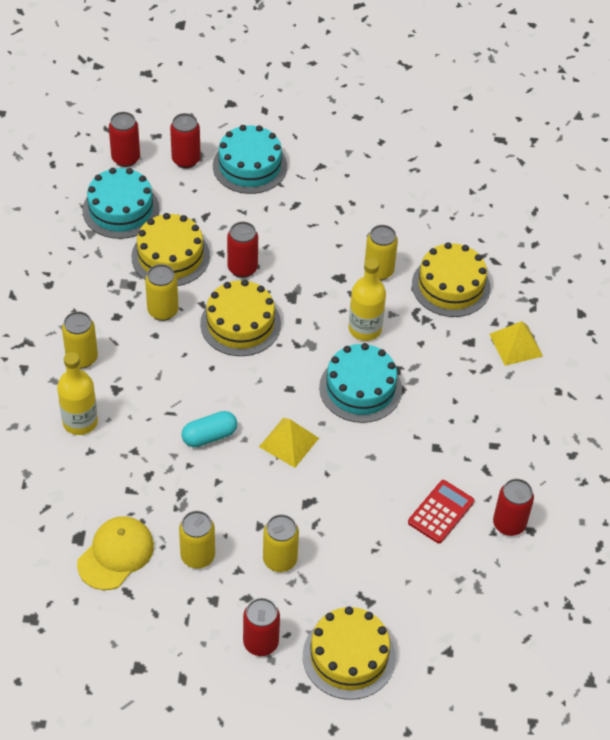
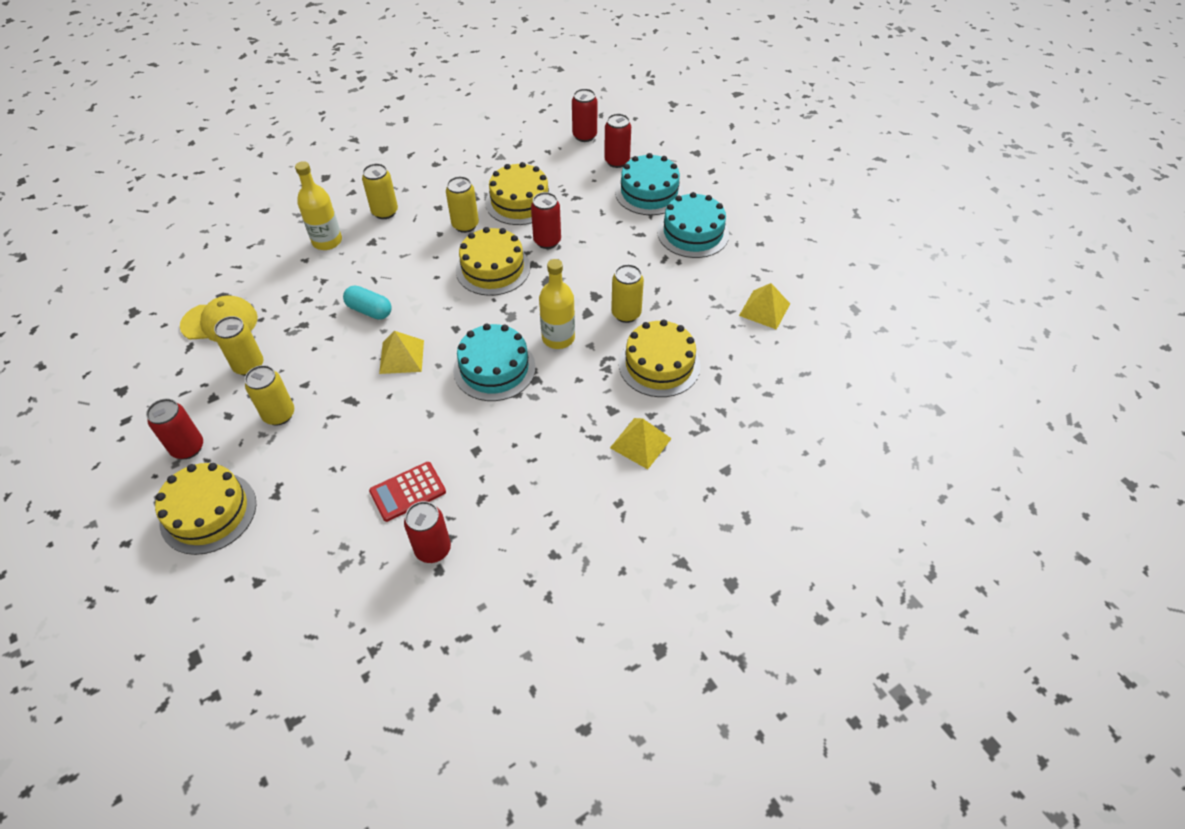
camera: 55 degrees right, 0 degrees up
(121, 209) = (536, 158): turquoise cake -> turquoise cake (693, 233)
(441, 512) = (408, 492): red calculator -> red calculator turned 150 degrees clockwise
(453, 188) = (764, 309): none -> yellow pyramid

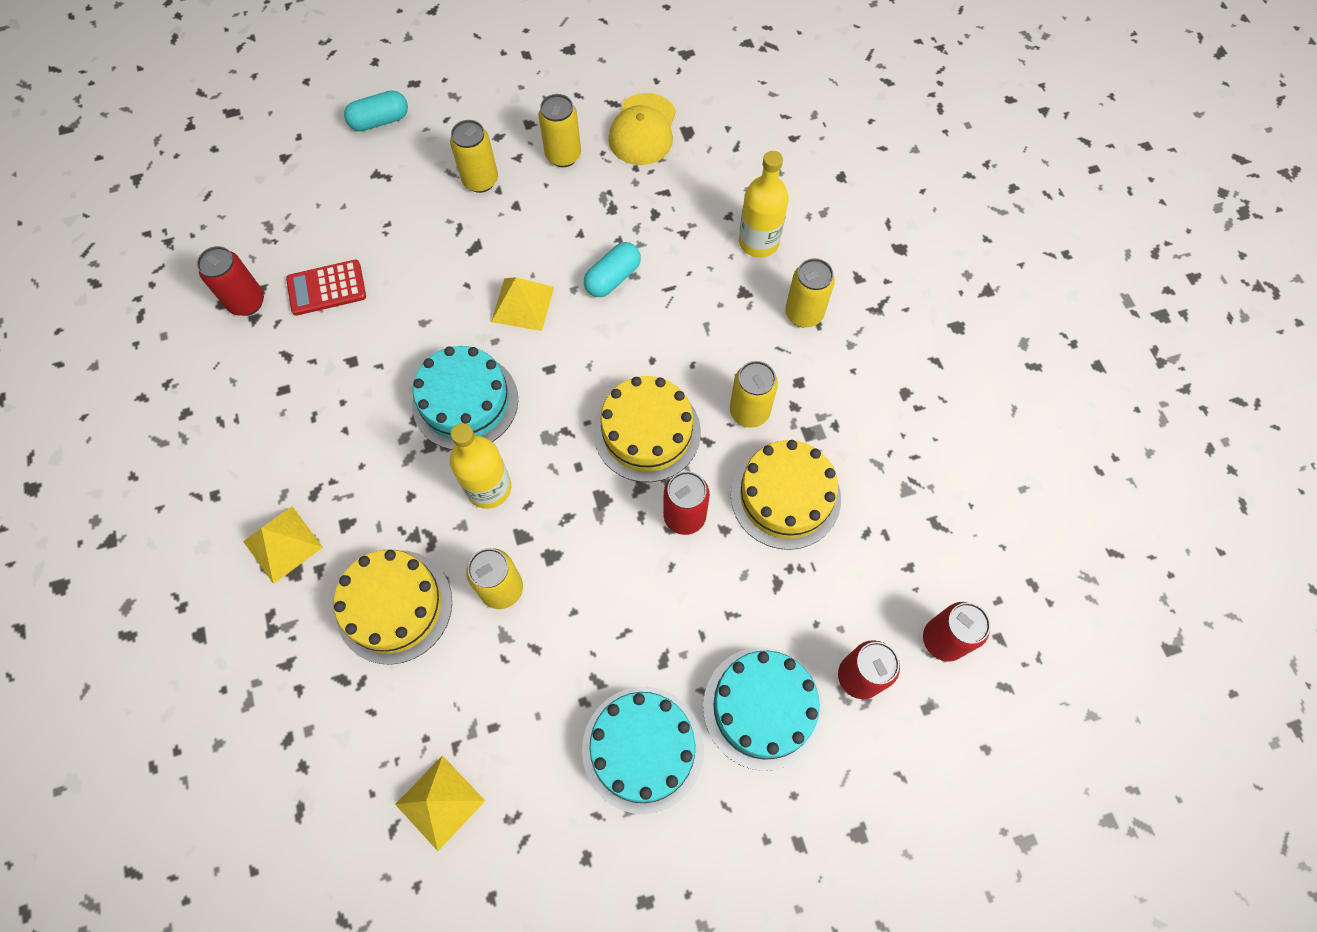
camera: 105 degrees right, 15 degrees up
(188, 448) = (468, 104): red can -> none
(208, 512) = (380, 121): yellow cake -> turquoise capsule
(408, 492) = (326, 288): red calculator -> red calculator turned 90 degrees counterclockwise

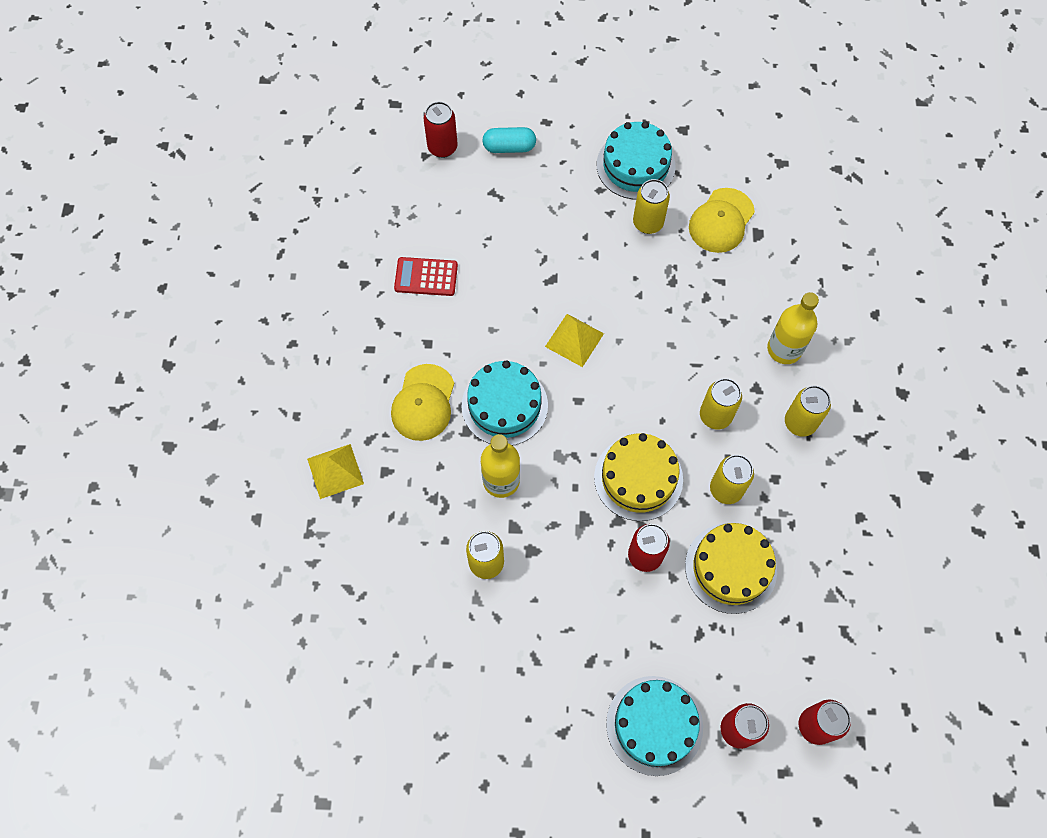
camera: 20 degrees right, 0 degrees up
(247, 302) = (362, 269): red can -> red can (442, 147)
(367, 430) = (423, 403): none -> yellow cap
(394, 606) = (402, 547): yellow cake -> none
(440, 802) = (392, 705): yellow pyramid -> none
(480, 180) = (574, 224): yellow can -> yellow can (715, 416)
(613, 278) = (653, 341): turquoise capsule -> none
(643, 749) = (552, 722): turquoise cake -> turquoise cake (635, 165)

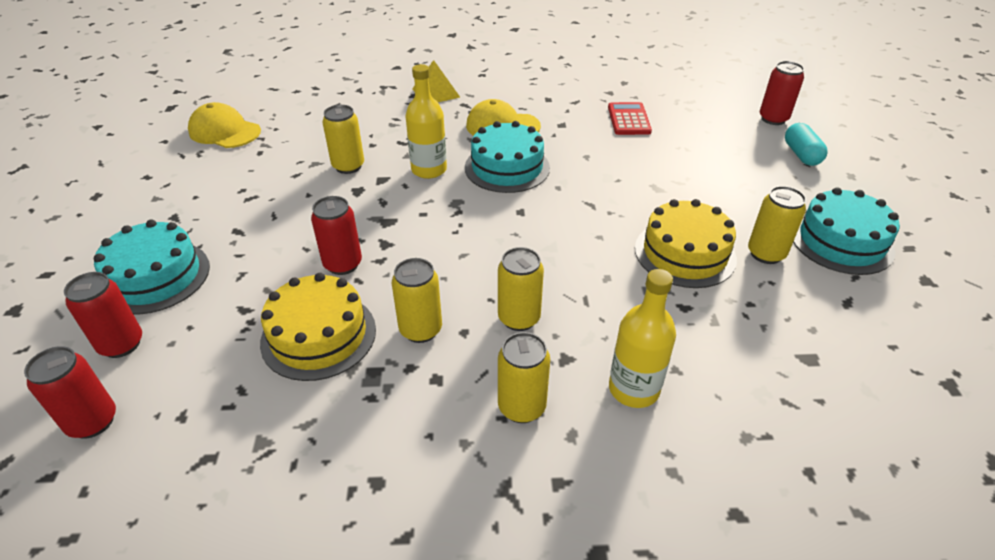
camera: 85 degrees right, 25 degrees down
(574, 340) = (591, 206): yellow pyramid -> none
(638, 478) = (434, 256): yellow cake -> yellow cake (685, 253)
(721, 221) = (808, 319): yellow cap -> yellow cap (224, 131)

